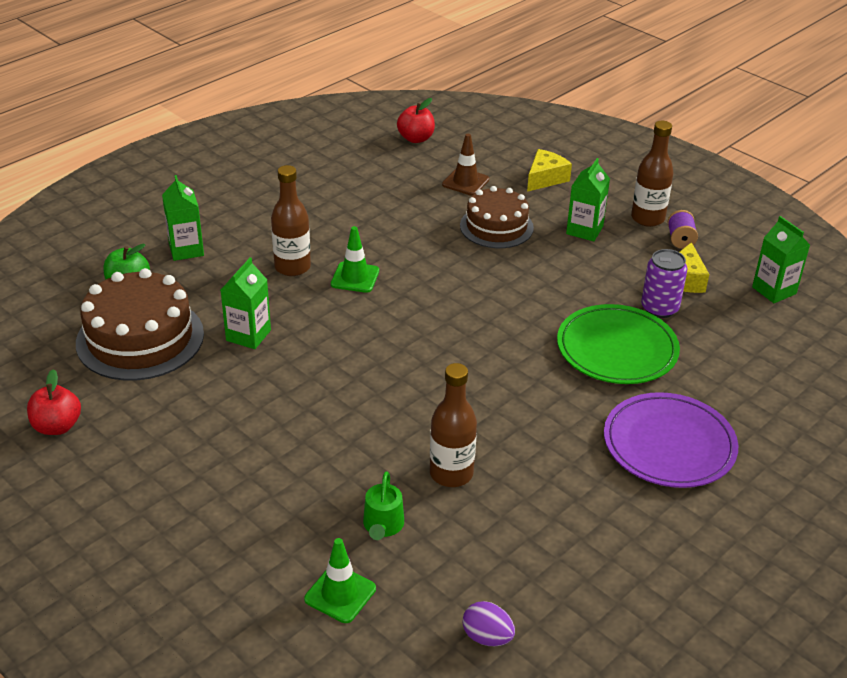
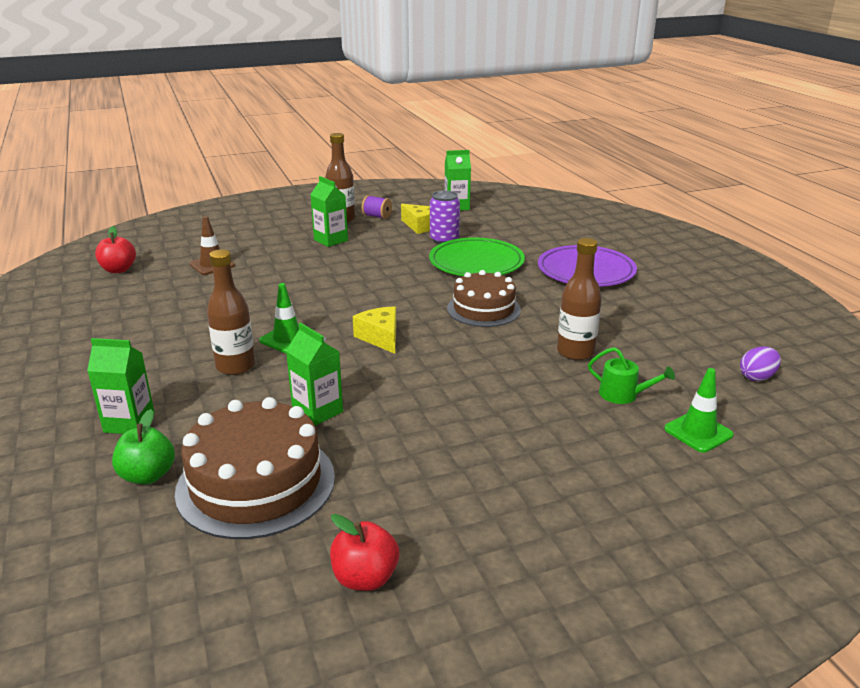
camera: 65 degrees left, 10 degrees down
(496, 226) = (288, 267): brown cake -> brown cake (483, 309)
(545, 178) = (249, 237): yellow cheese -> yellow cheese (380, 337)

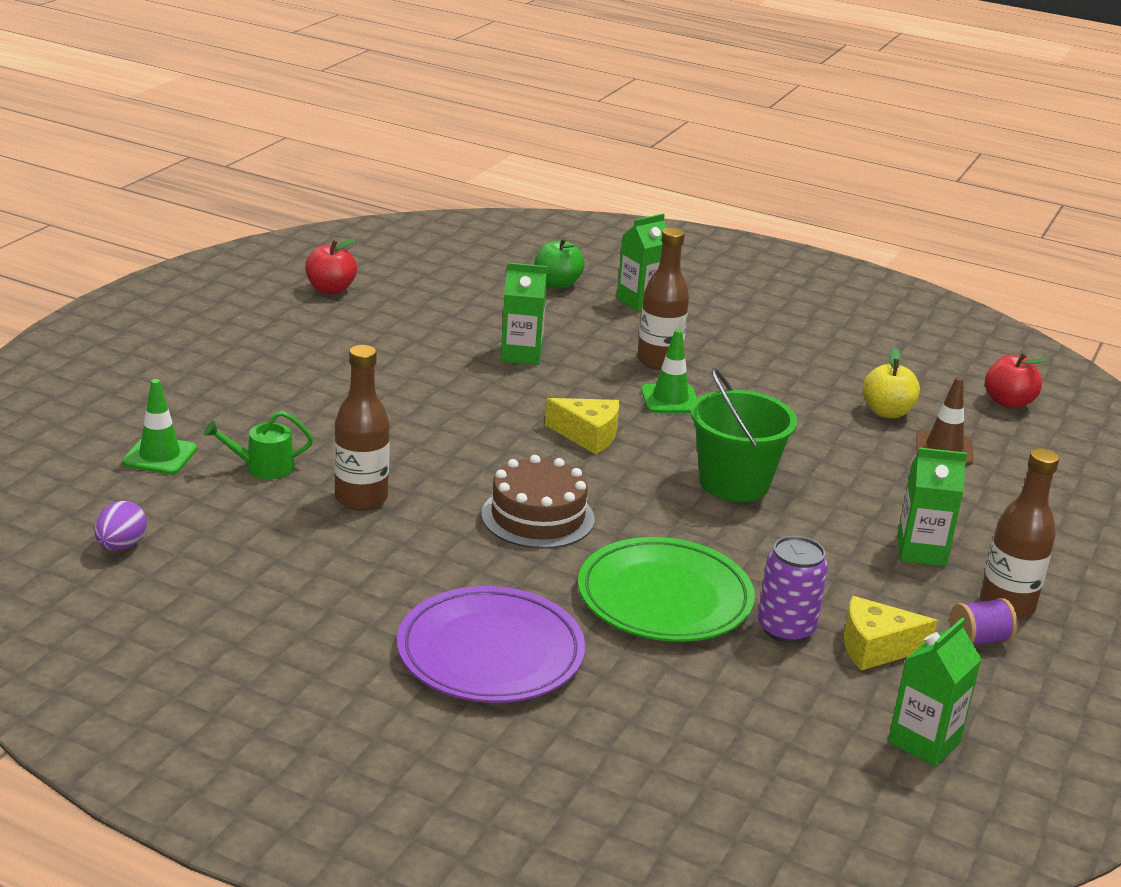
camera: 135 degrees right, 0 degrees up
(189, 288) = (887, 412): none -> yellow apple
(256, 483) = (479, 303): brown cake -> none
(351, 288) = (734, 483): none -> green bucket

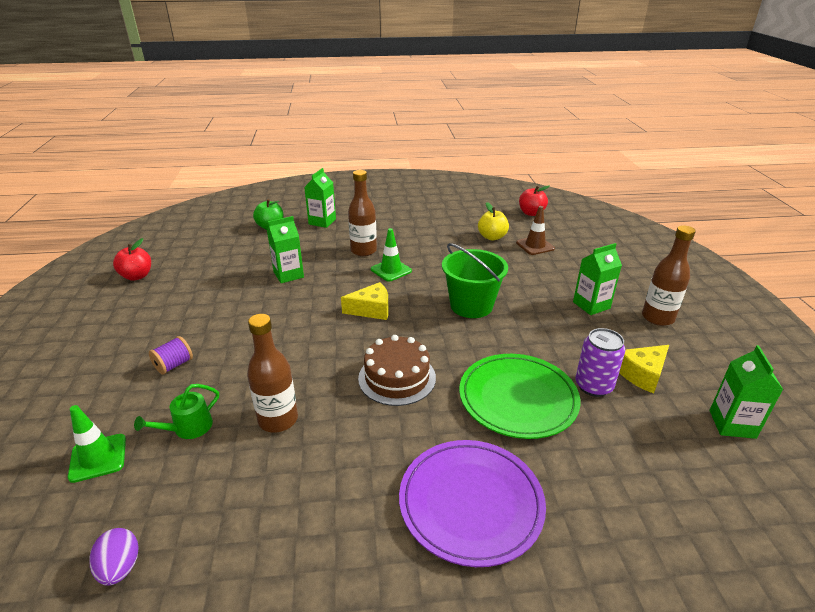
camera: 30 degrees left, 5 degrees up
(979, 640) = (672, 344): purple spool -> purple spool (174, 365)

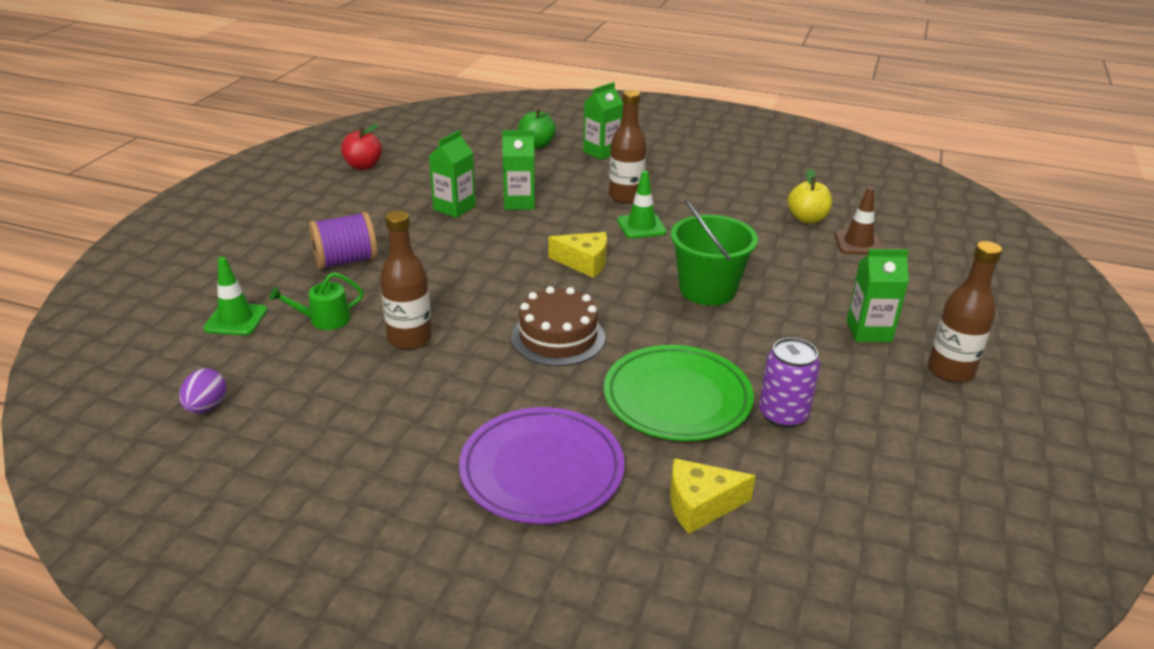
camera: 25 degrees right, 0 degrees up
(174, 365) = (346, 261): purple spool -> purple spool, size x1.62
(531, 213) = (893, 202): red apple -> none
(642, 374) = (860, 423): yellow cheese -> yellow cheese (700, 505)
(732, 424) = (928, 508): green carton -> green carton (454, 208)

